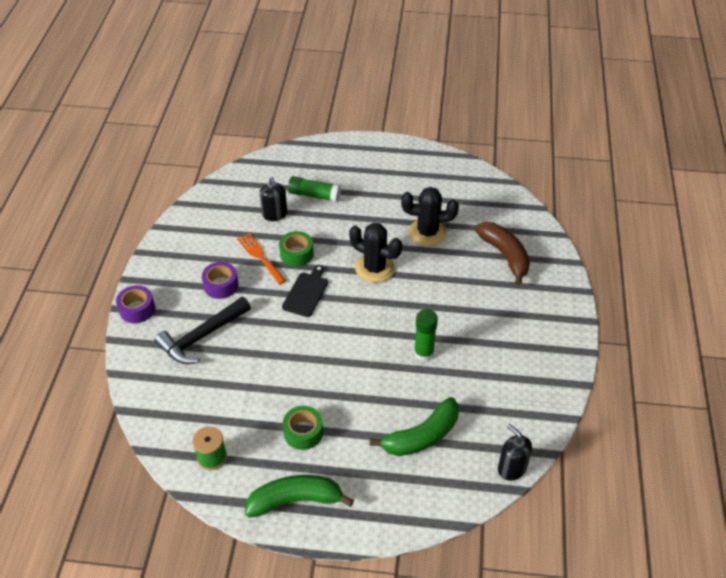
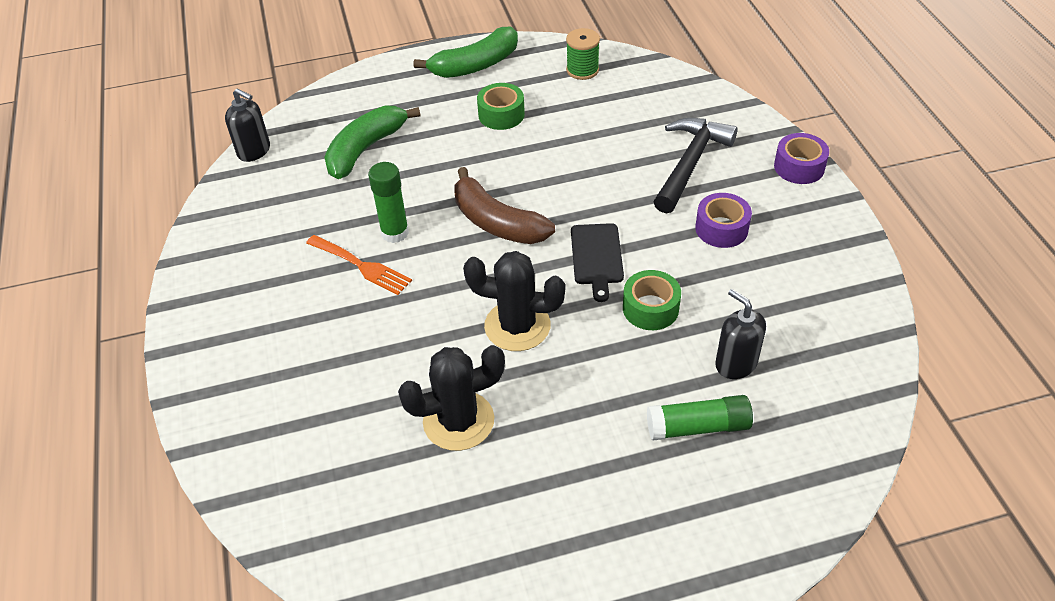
camera: 160 degrees right, 0 degrees up
(260, 257) = (701, 286): orange fork -> orange fork (362, 266)
(505, 255) = (309, 422): brown banana -> brown banana (497, 222)

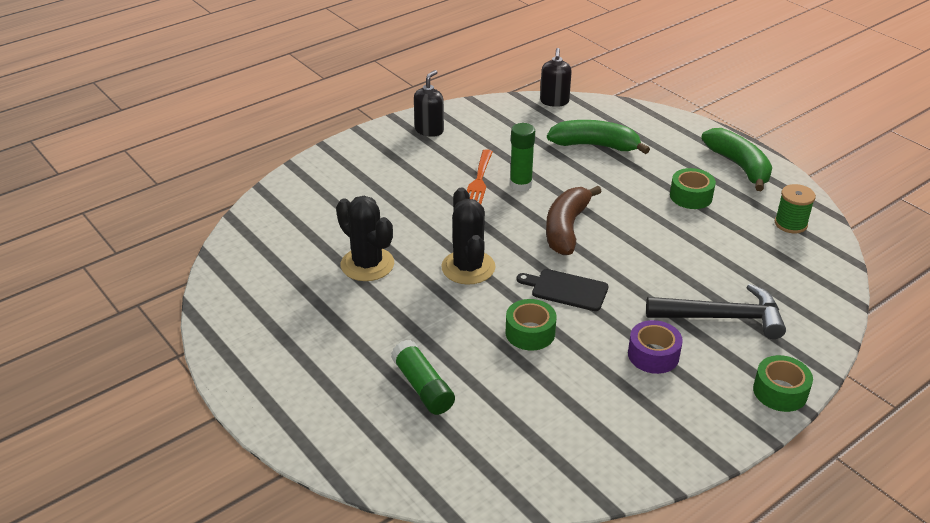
camera: 65 degrees right, 10 degrees down
(475, 65) = (739, 166): green banana -> green banana turned 150 degrees counterclockwise
(597, 257) = (566, 290): black cutting board -> black cutting board turned 45 degrees clockwise
(735, 363) = (500, 396): black soap dispenser -> black soap dispenser (429, 130)
(799, 167) = (780, 391): purple tape -> green tape

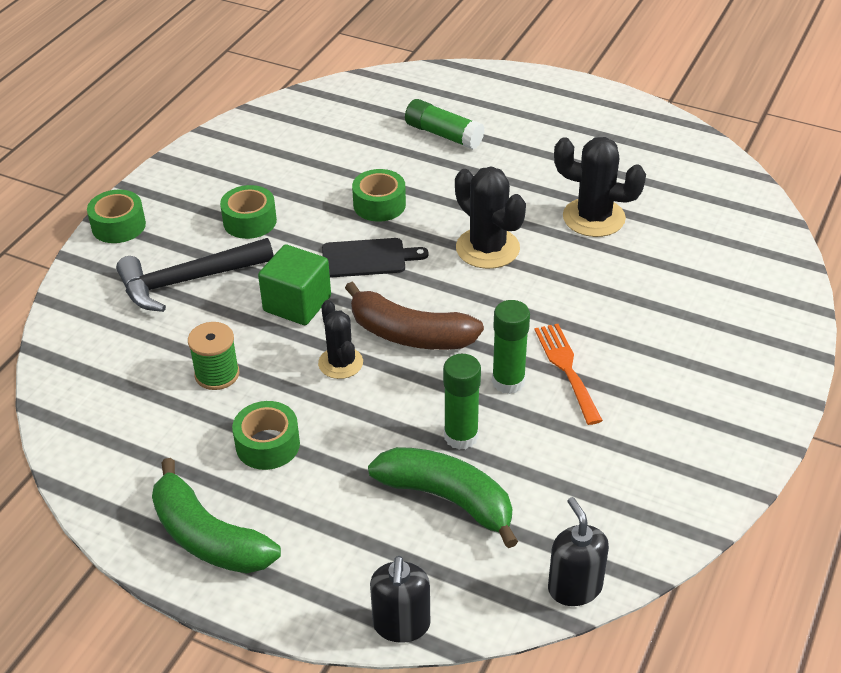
camera: 155 degrees right, 5 degrees up
(429, 130) = (711, 437): black soap dispenser -> black soap dispenser (401, 624)
(566, 228) = (409, 334): brown banana -> brown banana turned 120 degrees clockwise
(569, 168) = (461, 436): none -> green glue stick
(595, 145) = (448, 499): green banana -> green banana turned 135 degrees counterclockwise
(624, 225) = (340, 363): none -> black cactus
(638, 272) = (297, 304): none -> green cube
(653, 355) = (250, 221): purple tape -> green tape
(790, 224) = (118, 443): green spool -> green spool (217, 374)

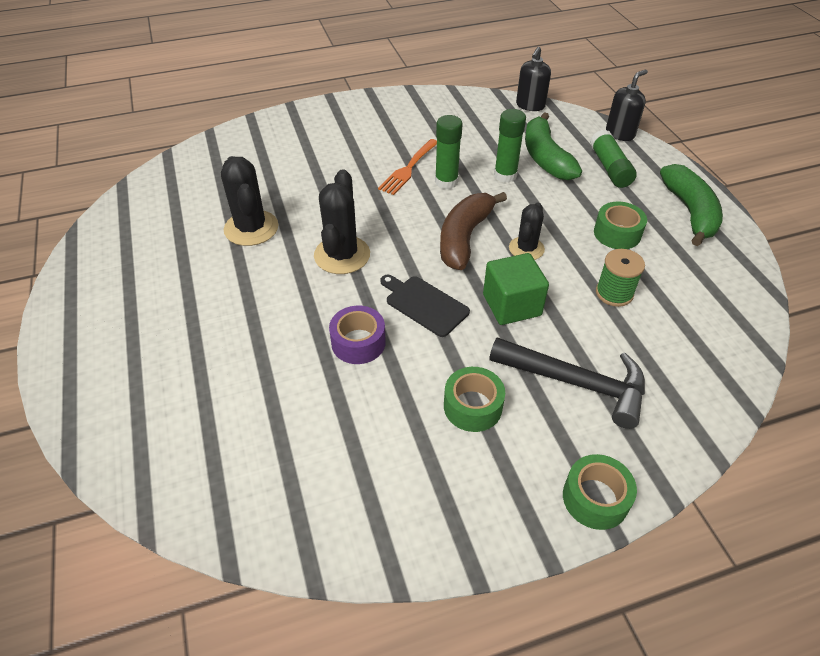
camera: 135 degrees left, 5 degrees up
(379, 205) = (358, 342): green tape -> purple tape
(409, 334) = (464, 238): brown banana -> brown banana turned 135 degrees counterclockwise
(443, 135) = (216, 372): green glue stick -> green glue stick (609, 168)

